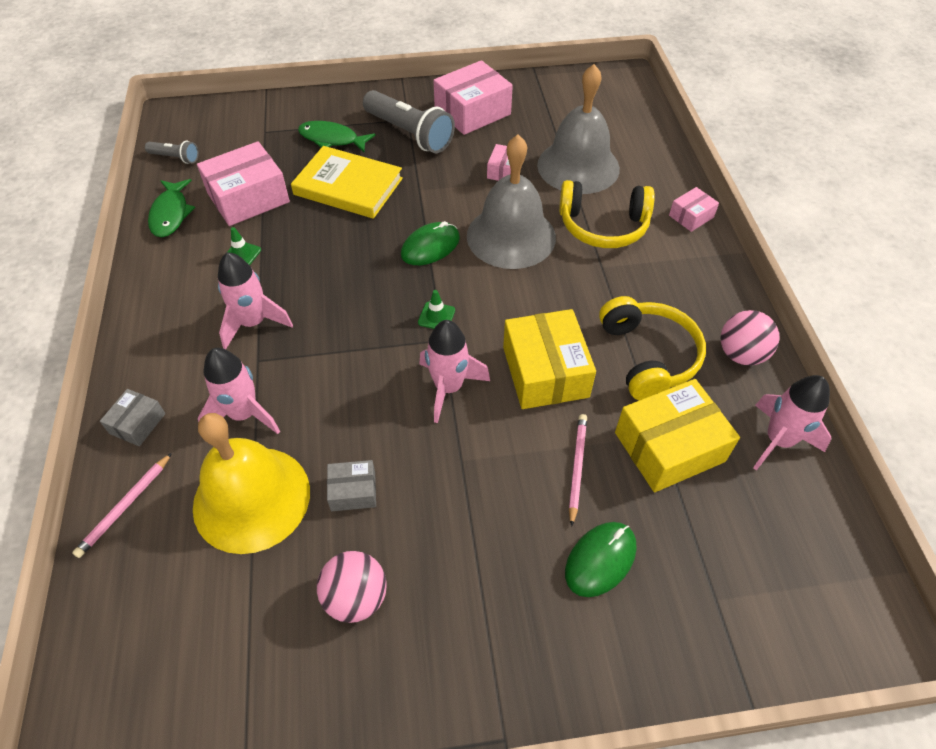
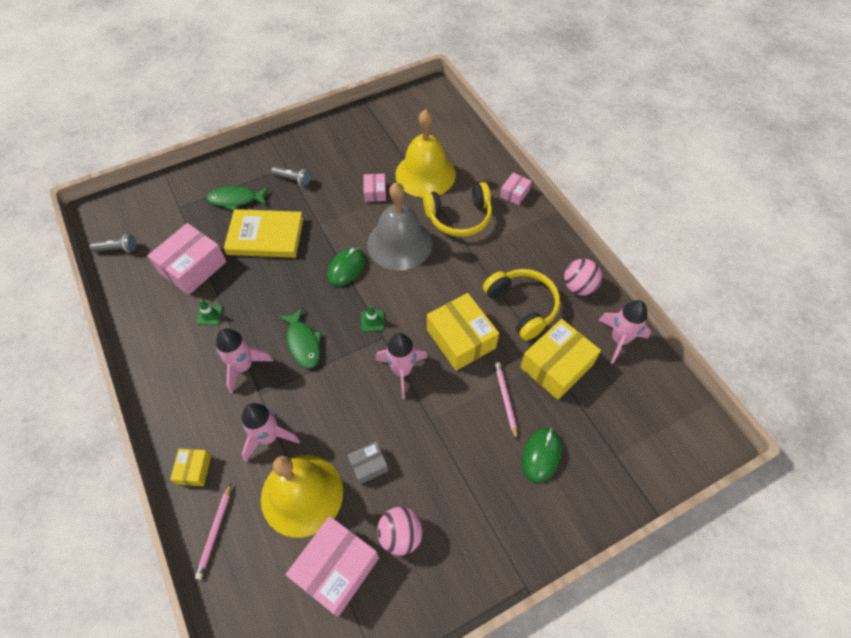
camera: 20 degrees left, 5 degrees up
(137, 423) = (194, 470): grey box -> yellow box
(171, 214) = (137, 298): green fish -> green fish (303, 343)
(409, 134) = (293, 179): grey flashlight -> grey flashlight, size x0.50
(472, 112) = (332, 148): pink box -> pink box (336, 569)
(578, 166) = (425, 174): grey bell -> yellow bell

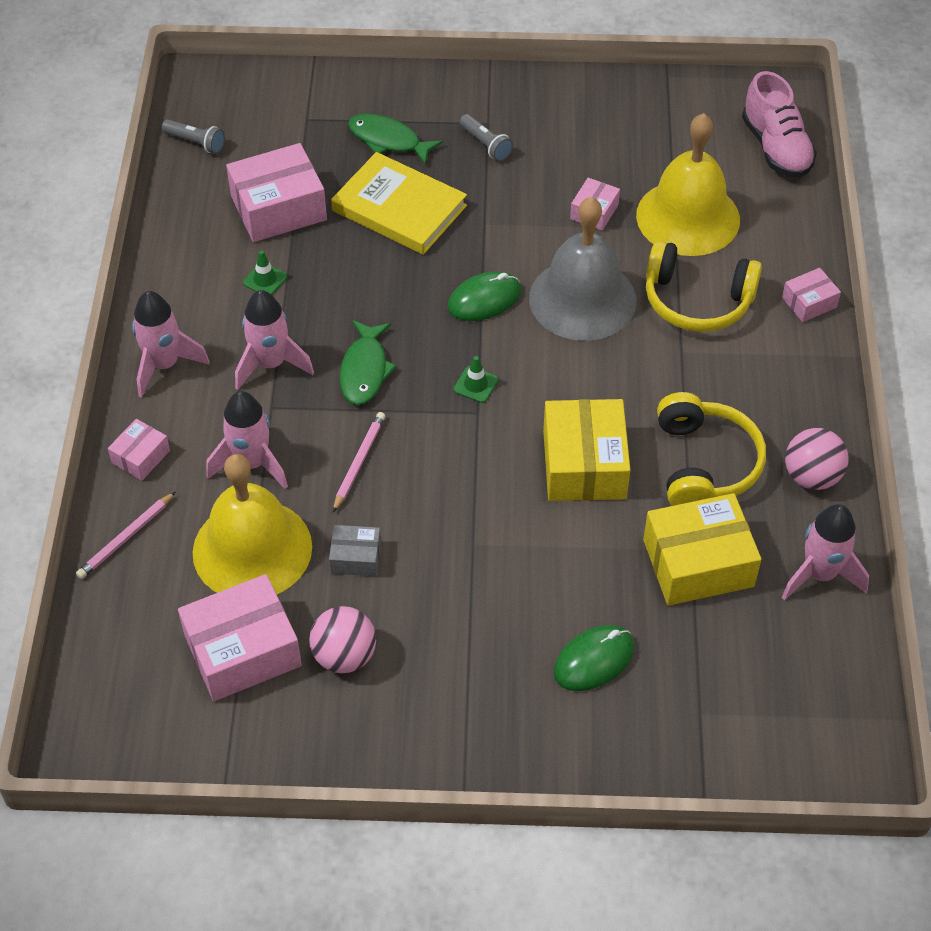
camera: 30 degrees right, 5 degrees down
(194, 470) = (141, 457): yellow box -> pink box
(402, 371) = (474, 466): pink rocket -> pink rocket (164, 365)
(445, 120) = (776, 148): none -> pink shoe
(505, 399) = (593, 569): pink pencil -> pink pencil (359, 462)

